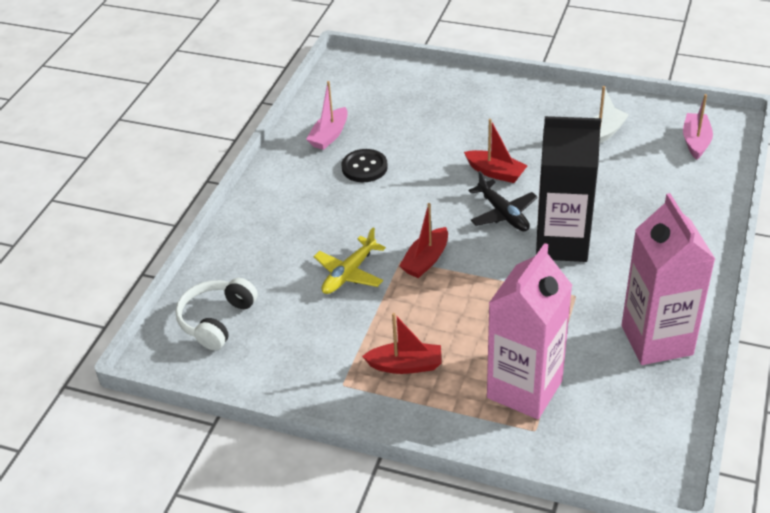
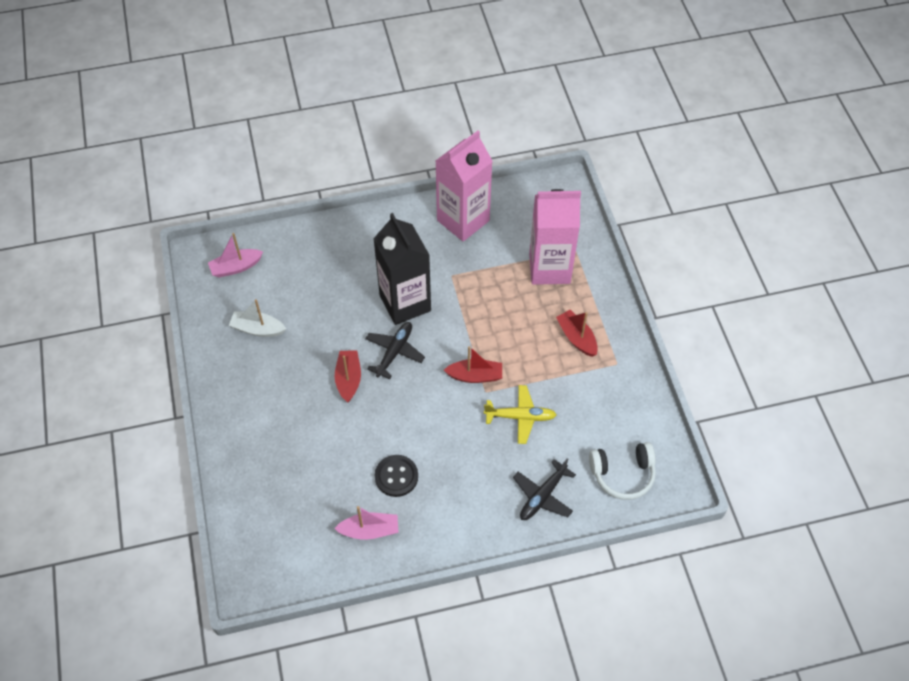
camera: 125 degrees left, 15 degrees up
(254, 252) = (543, 496): none -> black plane

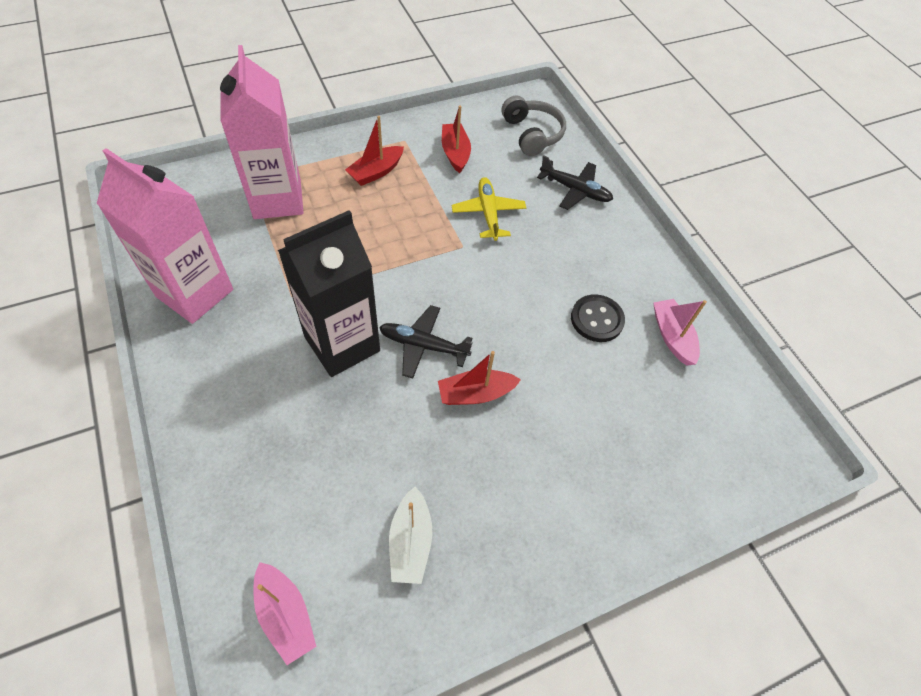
camera: 105 degrees left, 0 degrees up
(475, 376) = (443, 257): red boat -> red boat (455, 153)
(622, 474) = (532, 134): white headphones -> grey headphones

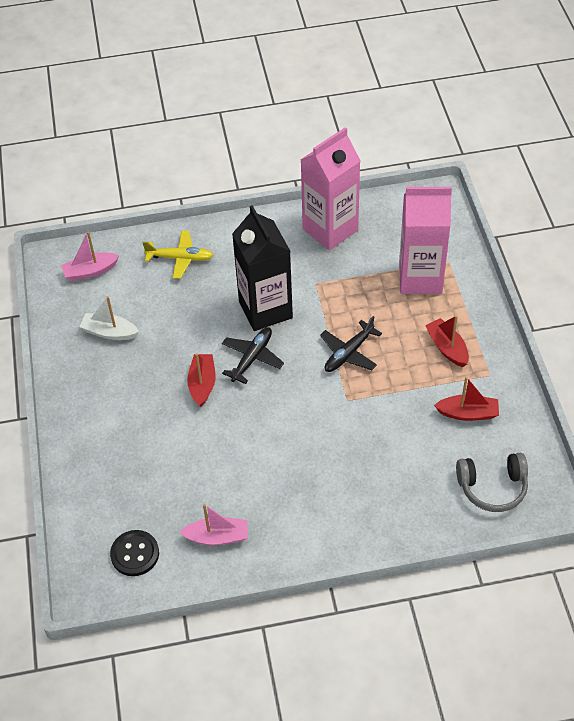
camera: 110 degrees right, 5 degrees down
(488, 213) = (383, 426): yellow plane -> yellow plane (180, 258)
(575, 190) = (405, 506): black plane -> black plane (349, 353)
(597, 319) = (248, 483): black button -> black button (135, 554)

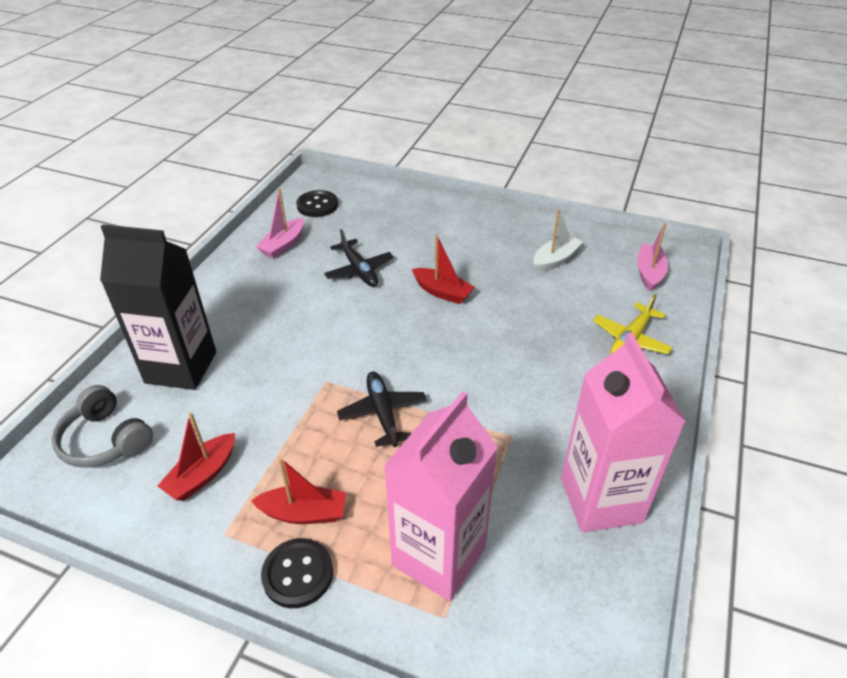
camera: 120 degrees right, 10 degrees down
(252, 358) = (444, 336): black plane -> black plane (359, 270)
(265, 310) = (502, 373): black carton -> black carton (181, 367)
(480, 328) = (298, 574): none -> black button
(492, 487) = (105, 440): grey headphones -> grey headphones turned 75 degrees counterclockwise

